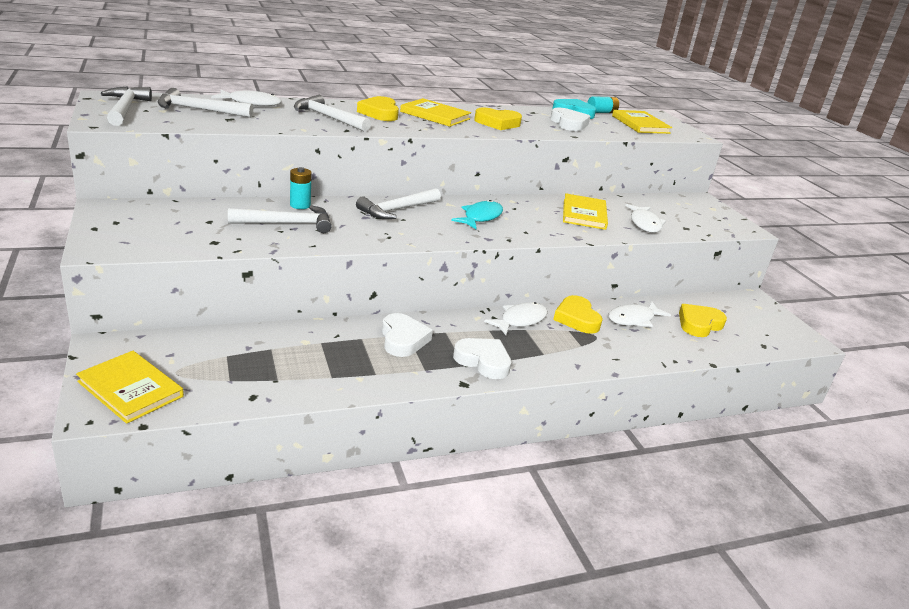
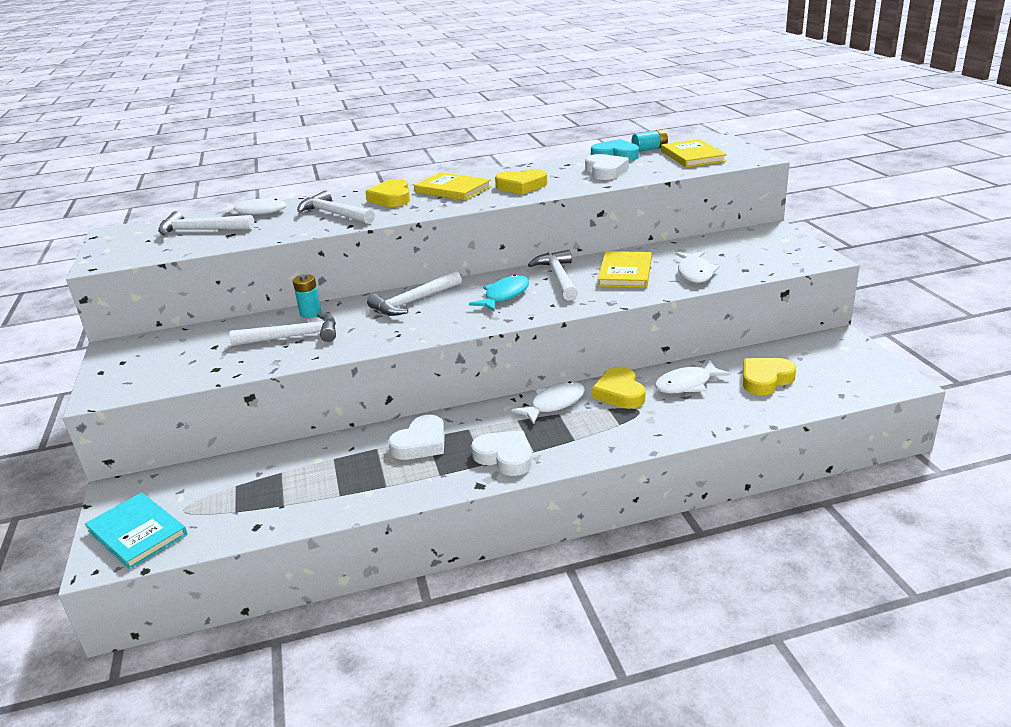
camera: 10 degrees right, 0 degrees up
(125, 109) = (127, 243): white hammer -> white hammer (558, 277)
(131, 389) = (137, 533): yellow book -> turquoise book
(403, 339) = (421, 443): white heart -> white heart turned 45 degrees clockwise

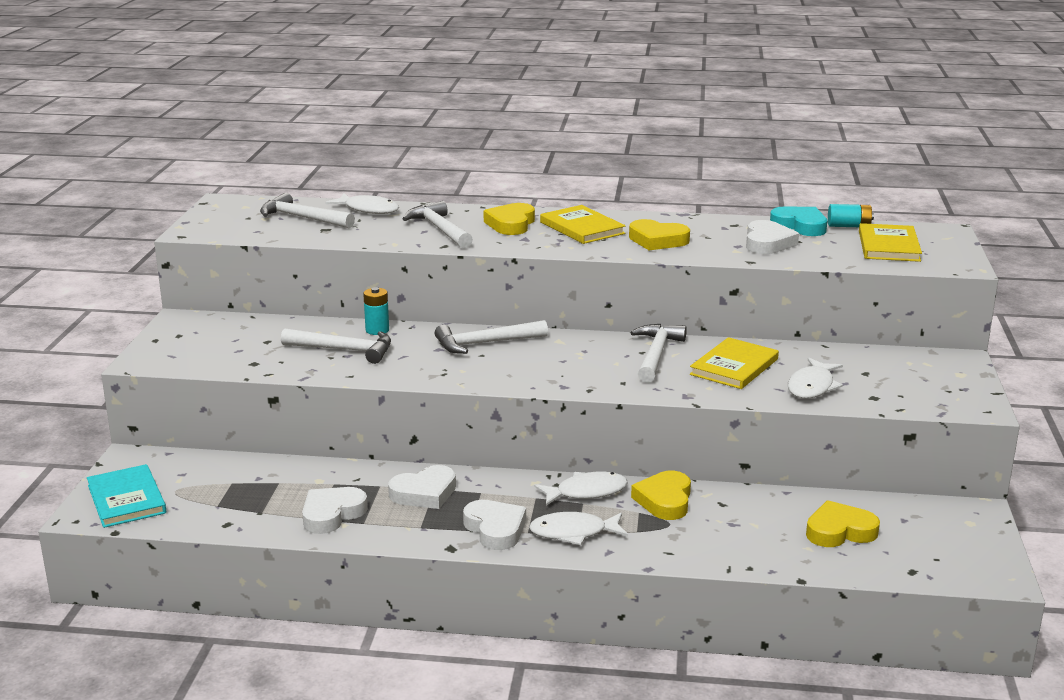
camera: 20 degrees right, 5 degrees down
(351, 487) = (332, 514): none -> white heart
(504, 295) = (582, 360): turquoise fish -> none
(687, 384) = (746, 512): white fish -> white fish (573, 533)

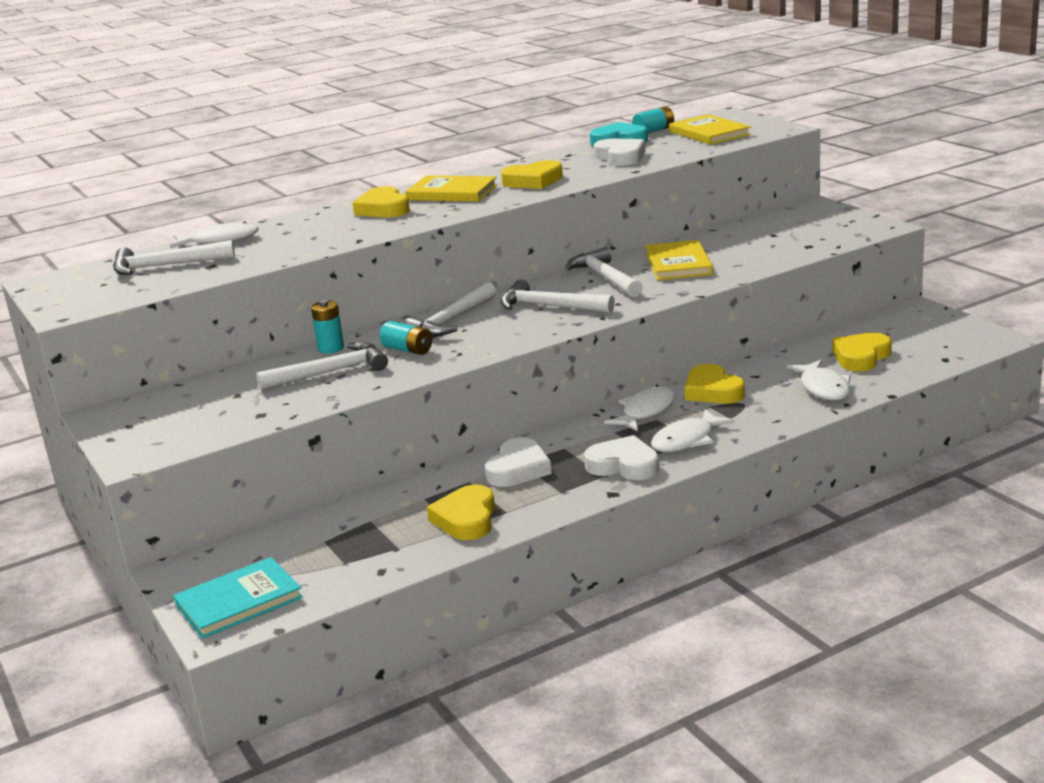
camera: 35 degrees left, 0 degrees up
(126, 499) = (239, 601): turquoise book -> turquoise book turned 60 degrees counterclockwise
(332, 514) = (466, 519): white heart -> yellow heart
(418, 354) = (408, 350): none -> turquoise battery
(439, 229) = (326, 232): white hammer -> white hammer (549, 307)
(812, 386) = (756, 255): white fish -> white fish (823, 388)

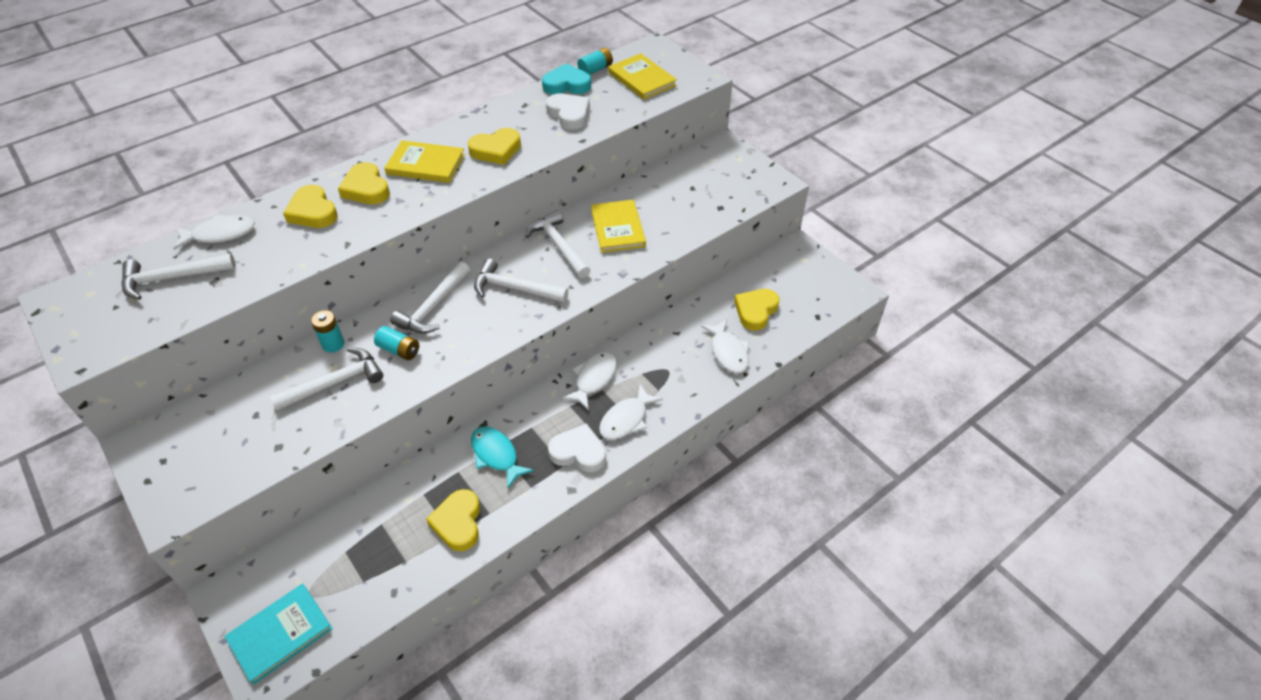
camera: 10 degrees left, 25 degrees up
(518, 469) = (496, 455): white heart -> turquoise fish
(712, 391) = (644, 353): yellow heart -> yellow heart (313, 212)

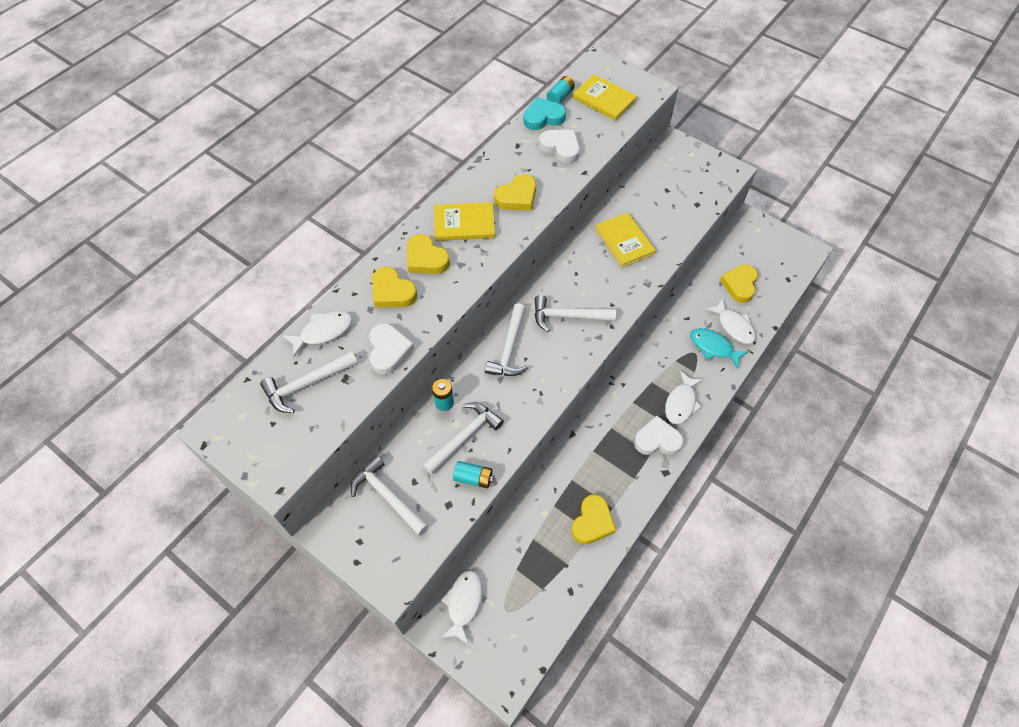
camera: 15 degrees left, 10 degrees up
(274, 264) = (389, 351): none -> white heart
(280, 634) = (500, 648): turquoise book -> none
(399, 350) = (502, 395): turquoise battery -> turquoise battery (473, 478)
(458, 523) = (592, 522): yellow heart -> yellow heart turned 135 degrees counterclockwise
(496, 455) = (595, 458): turquoise fish -> turquoise fish (713, 347)
(559, 246) = (584, 268): white hammer -> white hammer (388, 496)
(594, 379) = (641, 374): white fish -> white fish (463, 603)

